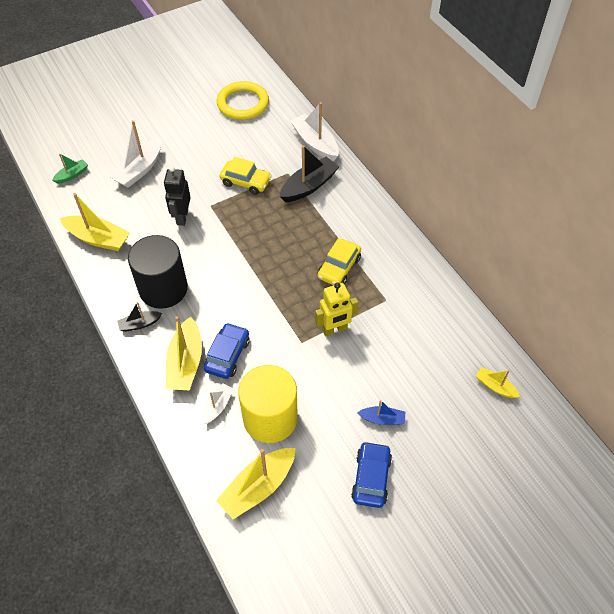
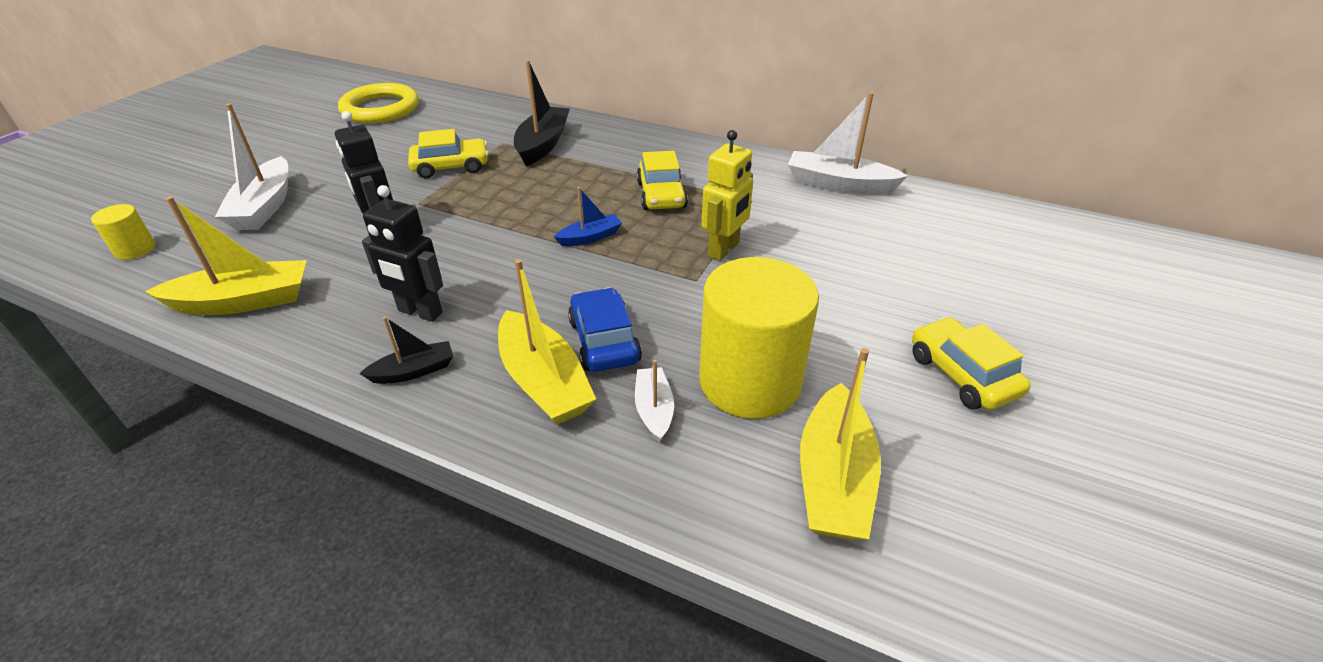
camera: 35 degrees left, 15 degrees down
(72, 175) = (135, 249): green boat -> yellow cylinder
(140, 324) = (414, 371): black boat -> black boat turned 150 degrees counterclockwise
(163, 289) = (420, 312): black cylinder -> black robot
(315, 143) = (513, 112): white boat -> white boat (839, 185)
(371, 478) = (962, 374): blue car -> yellow car
(382, 419) = (891, 306): blue boat -> blue boat (590, 237)
(495, 386) = (963, 220): yellow boat -> none

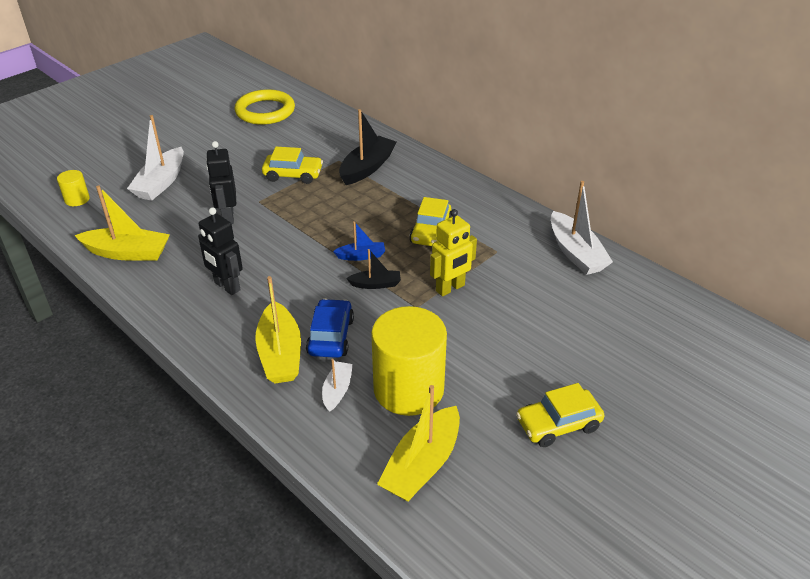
camera: 20 degrees right, 0 degrees up
(414, 371) = (207, 326): black boat -> black boat (375, 284)
(839, 185) = (575, 253): white boat -> white boat turned 150 degrees counterclockwise
(962, 374) = (558, 424): yellow car -> yellow car turned 105 degrees counterclockwise

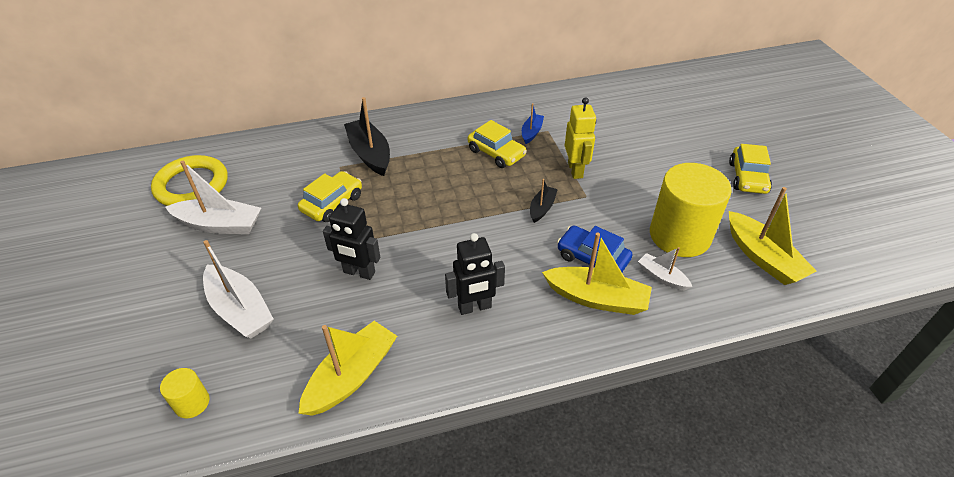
camera: 60 degrees left, 5 degrees up
(361, 256) = (497, 203): blue boat -> blue boat (531, 132)
(575, 253) = (577, 97): white boat -> white boat (219, 225)

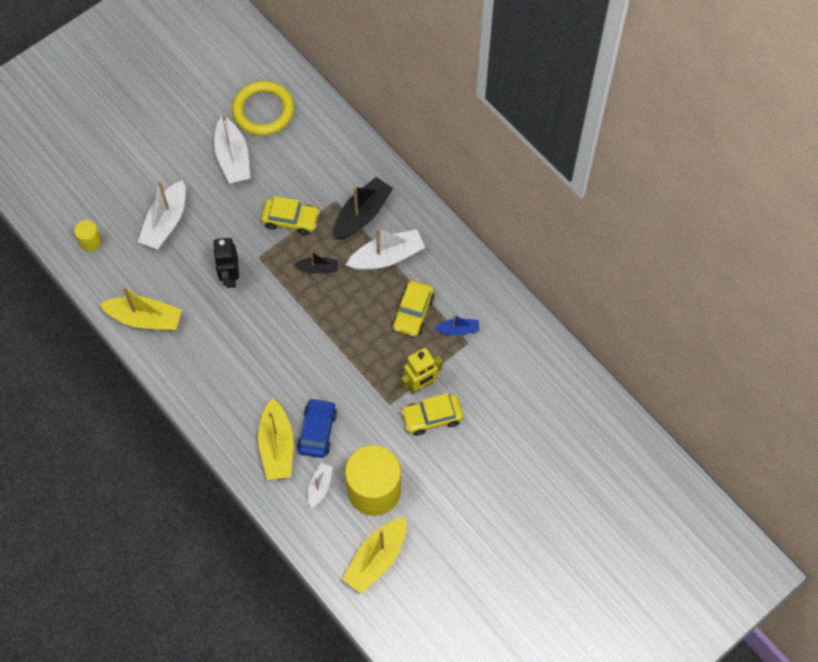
camera: 65 degrees right, 20 degrees up
(427, 152) = (387, 257): none -> white boat
(475, 307) = (232, 367): black robot -> none
(542, 208) = (358, 375): black boat -> black boat (318, 268)
(747, 177) = (480, 532): yellow car -> yellow car (432, 417)

